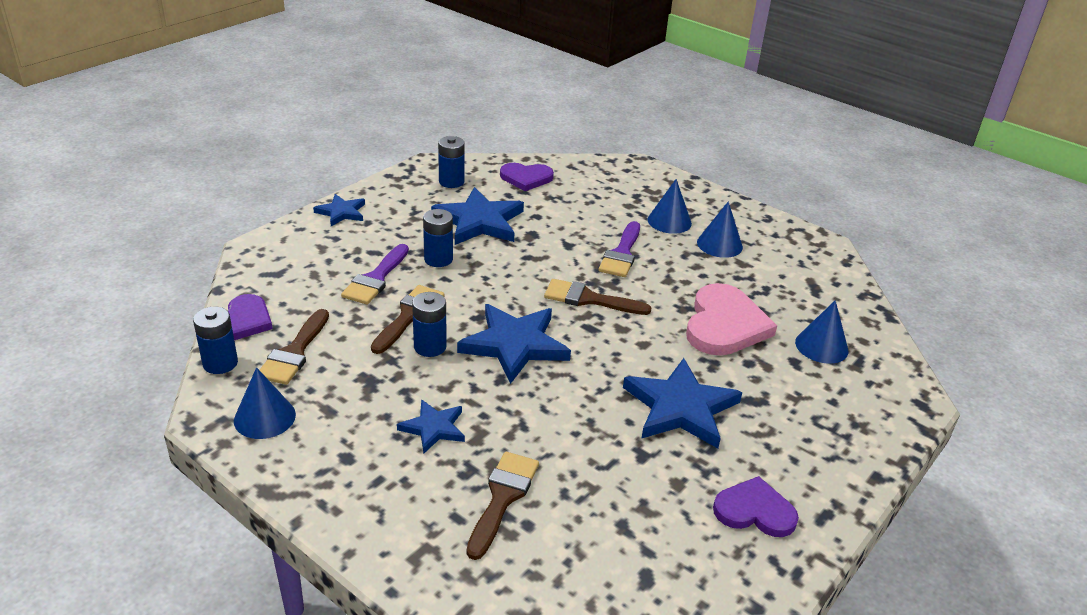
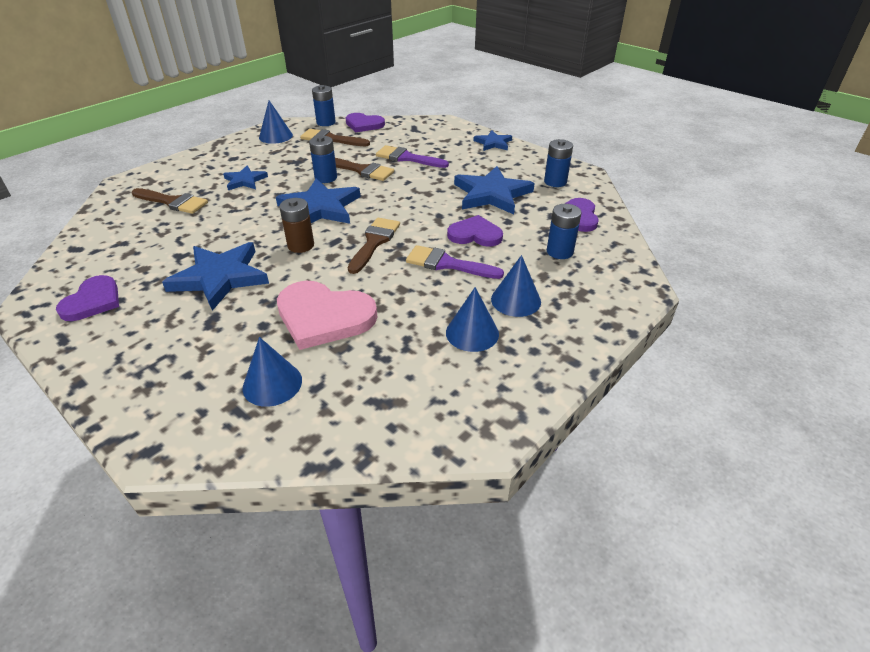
camera: 95 degrees right, 5 degrees up
(438, 259) = (433, 178): blue battery -> blue battery (559, 251)
(565, 236) = (475, 234): none -> purple heart
(603, 352) = (301, 245): none -> brown battery

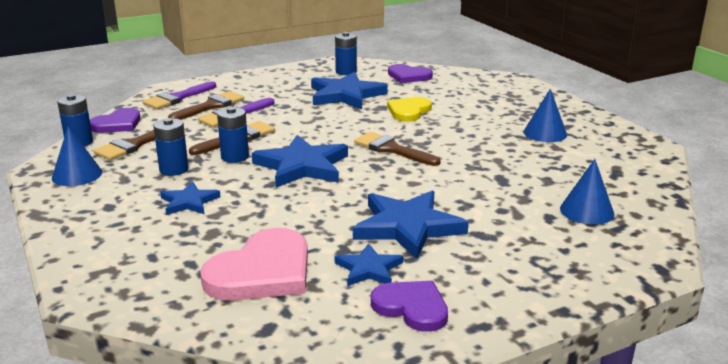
camera: 70 degrees left, 15 degrees down
(173, 202) = (199, 252): brown brush -> brown brush (210, 106)
(301, 245) = (372, 182): brown battery -> none
(324, 317) = (501, 182): pink heart -> pink heart (262, 272)
(447, 264) = (447, 127): purple brush -> purple brush (177, 98)
(475, 234) = (409, 111): purple heart -> yellow heart
(493, 143) = (246, 78): blue star -> blue star (368, 269)
(516, 300) = (510, 114): blue cone -> none
(559, 251) = (454, 90): blue battery -> blue battery (174, 169)

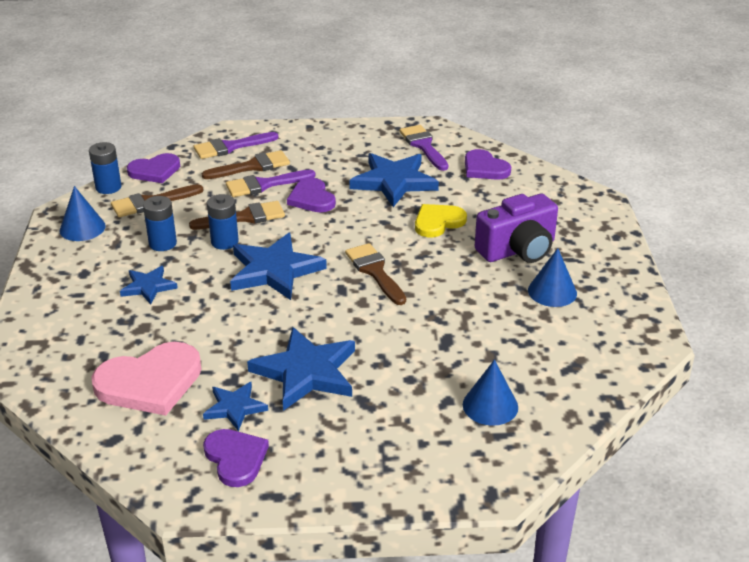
camera: 25 degrees right, 10 degrees up
(286, 116) = (312, 198): none -> purple heart
(346, 72) = (423, 146): blue battery -> purple brush
(490, 115) = (518, 250): none -> purple camera

